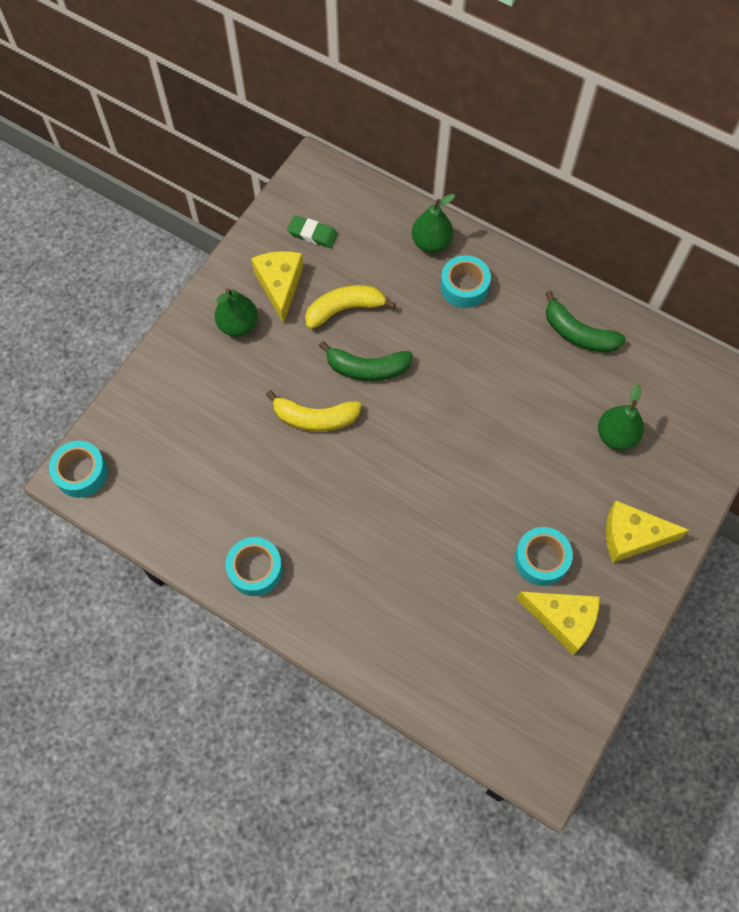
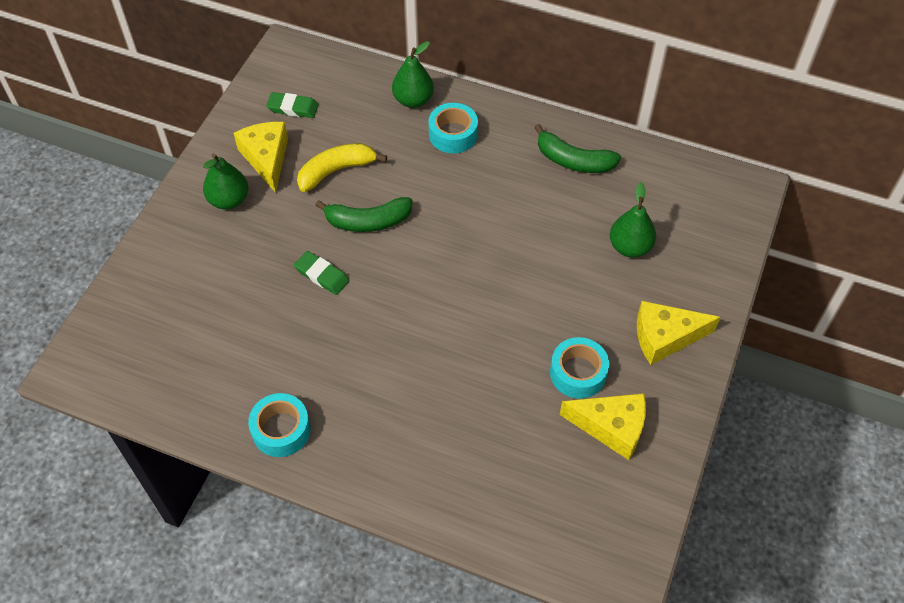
camera: 10 degrees left, 10 degrees down
(81, 473) = (80, 364): turquoise tape -> none
(315, 418) = (322, 275): yellow banana -> green eraser

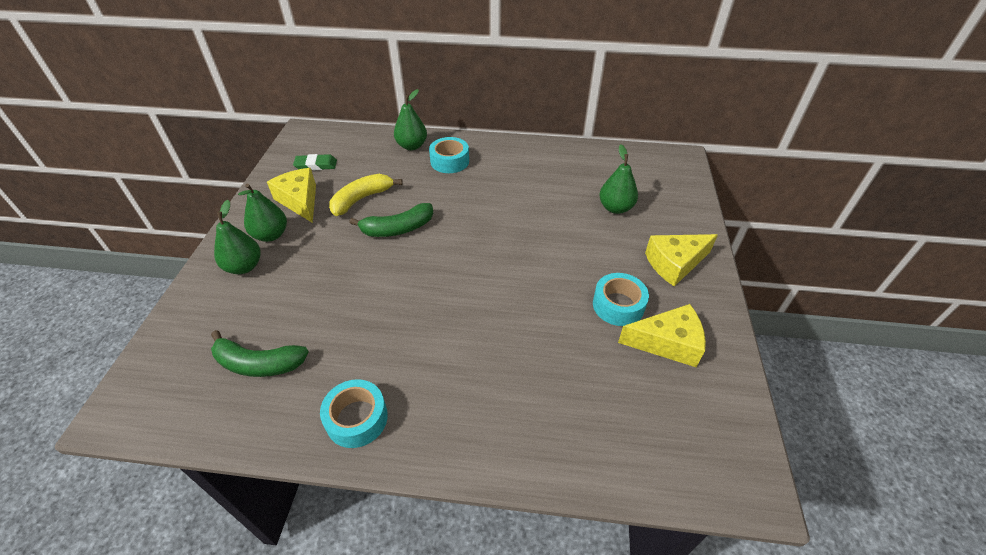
camera: 15 degrees left, 10 degrees down
(196, 236) = (244, 267): none -> green pear
(322, 275) = (367, 275): green eraser -> none
(573, 160) = (547, 162): green banana -> green banana (259, 363)

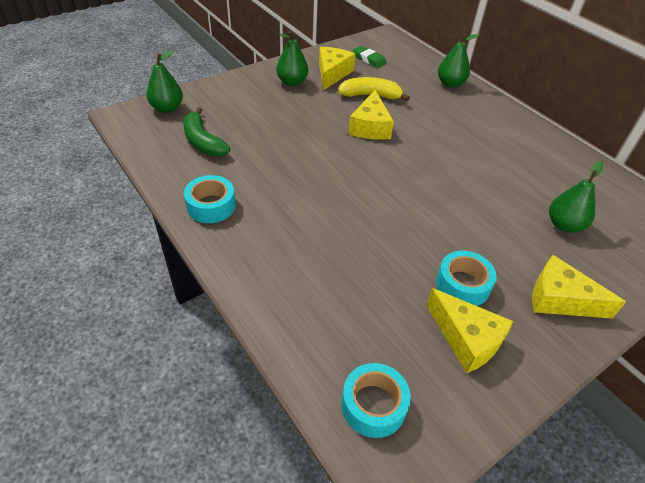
camera: 45 degrees right, 0 degrees up
(244, 267) = (257, 89): green pear -> green pear (167, 108)
(398, 228) = (370, 127): green banana -> yellow cheese
(449, 161) = (465, 109): turquoise tape -> turquoise tape (373, 405)

